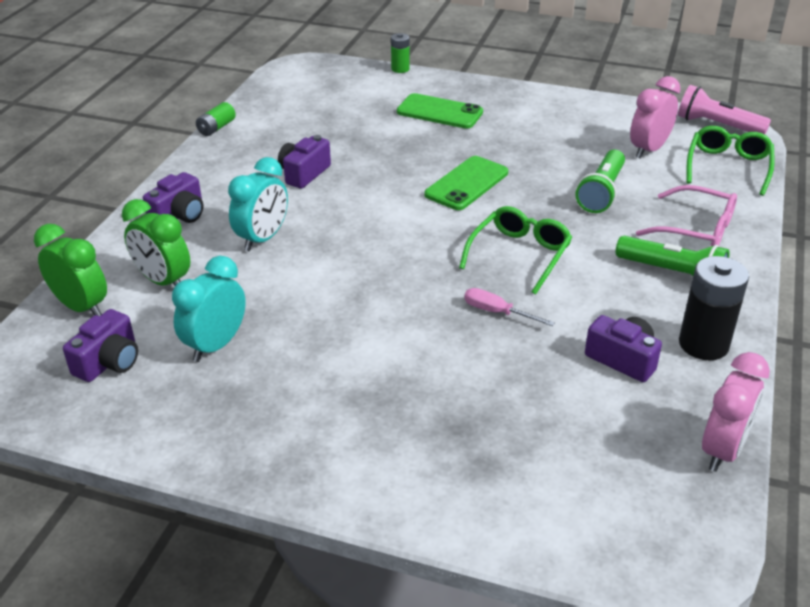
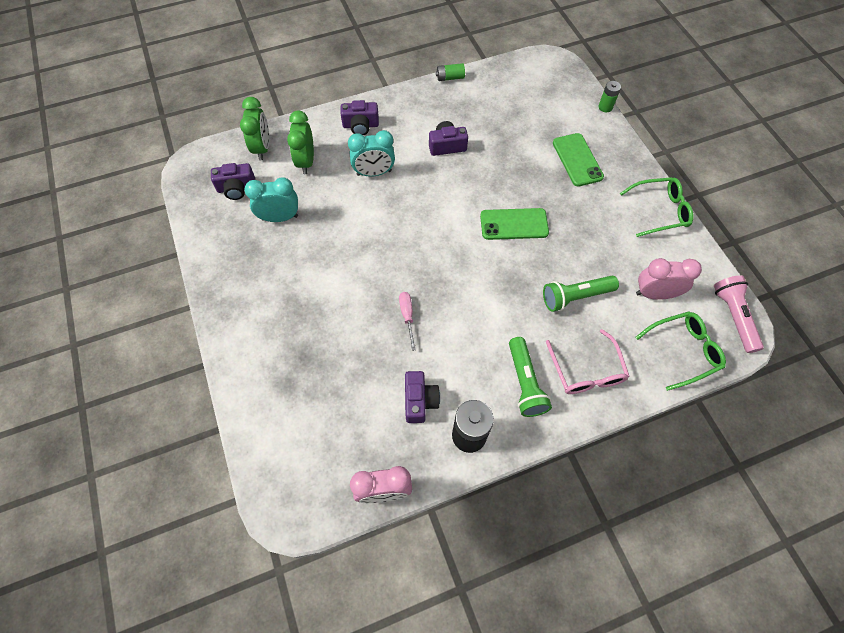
camera: 50 degrees right, 25 degrees up
(519, 255) = (468, 294): green glasses -> green glasses (659, 211)

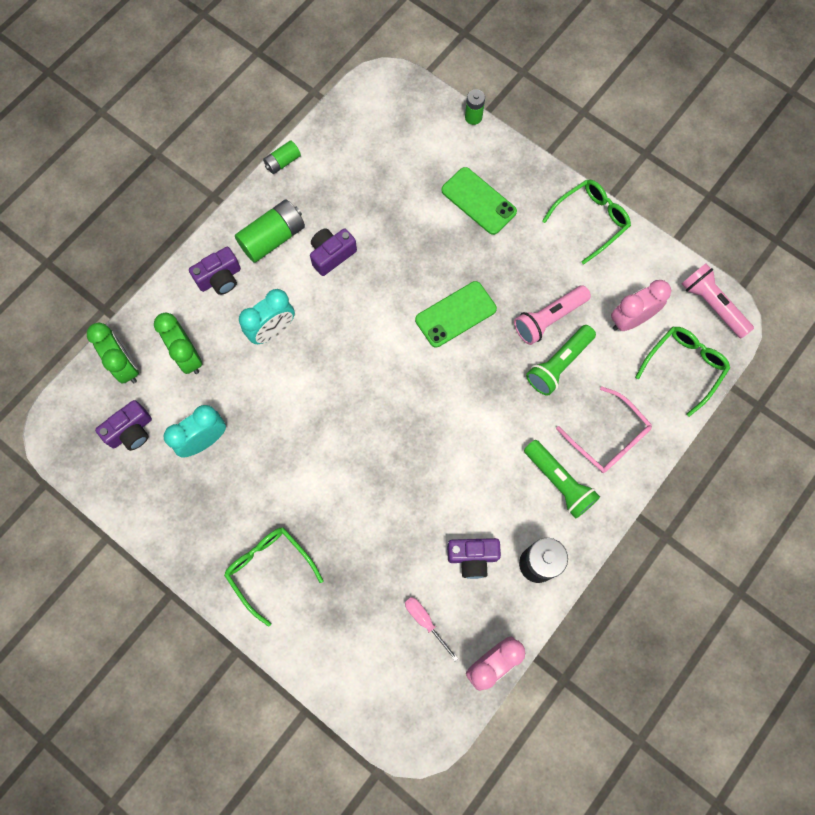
camera: 30 degrees left, 10 degrees up
(264, 325) = (270, 569): none -> green glasses
(407, 316) = (408, 477): pink screwdriver -> pink screwdriver (425, 621)
(413, 118) = (273, 238): none -> green battery
(419, 401) = (472, 557): purple camera -> purple camera turned 120 degrees clockwise
(586, 261) = (549, 319): none -> pink flashlight

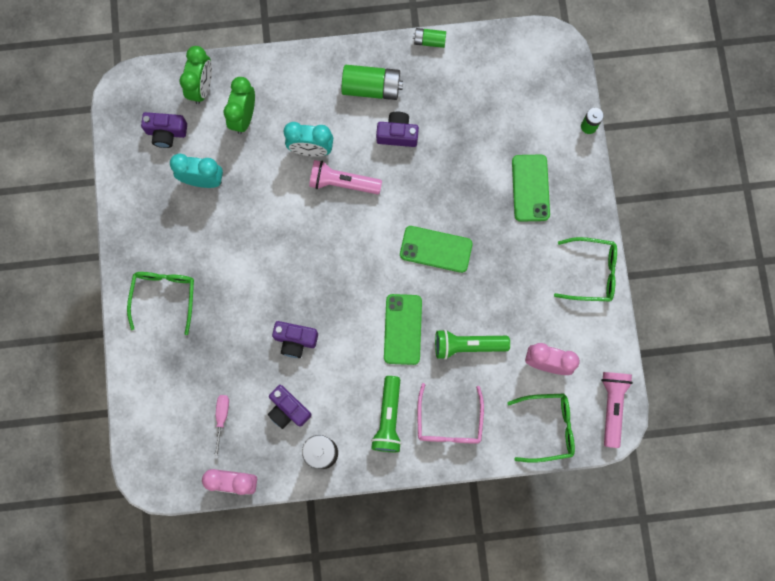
camera: 45 degrees right, 5 degrees up
(220, 278) = (312, 84): purple camera -> purple camera (295, 340)
(496, 401) = (403, 329): none -> green phone
(549, 319) = (493, 310): pink flashlight -> pink flashlight (343, 183)

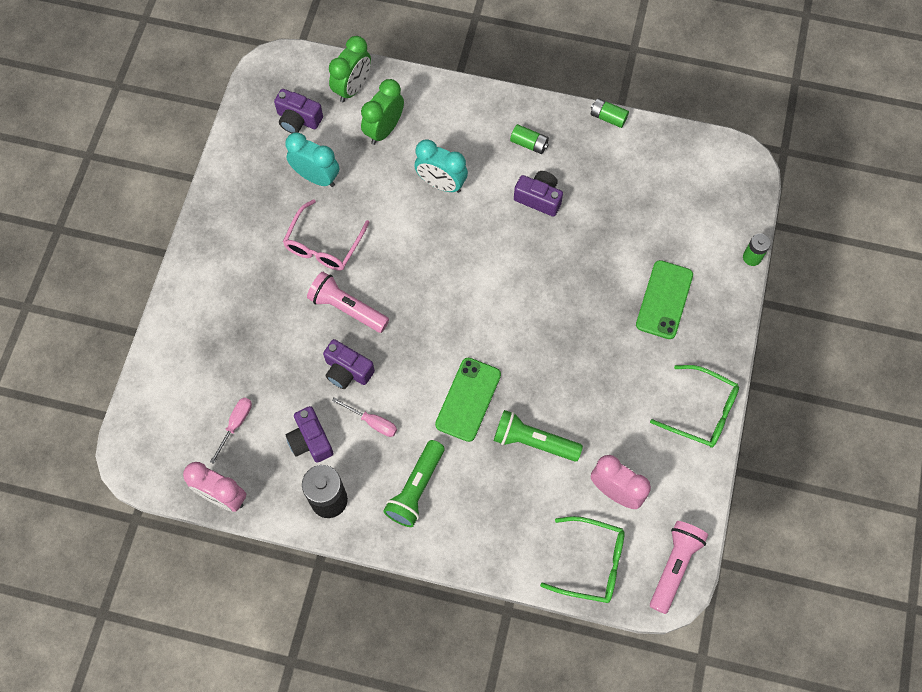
camera: 20 degrees right, 10 degrees down
(164, 297) = (228, 279): green glasses -> none
(332, 376) = (372, 422): none -> pink screwdriver
(343, 183) = (461, 228): pink flashlight -> pink flashlight (347, 308)
(371, 88) = (529, 144): green battery -> green battery, size x0.56
(436, 249) = (536, 328): green phone -> none
(449, 421) = (482, 516): pink glasses -> pink glasses (324, 244)

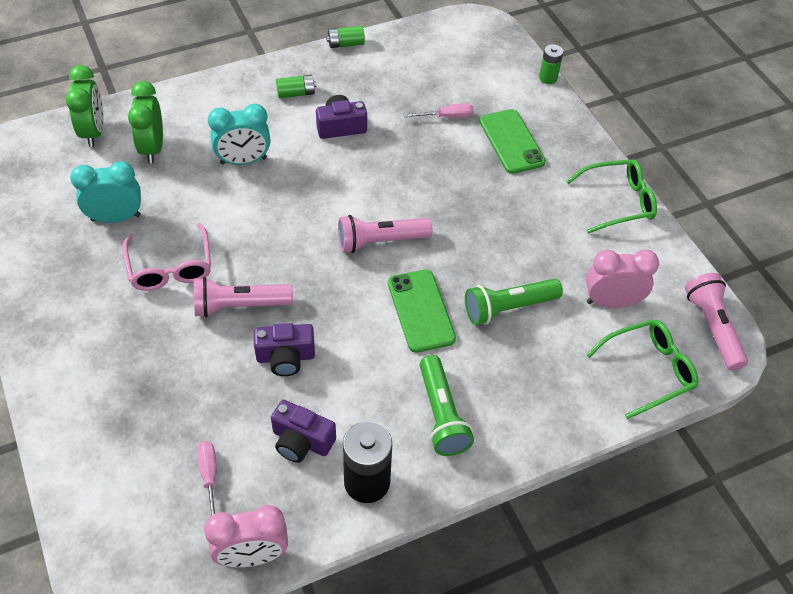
camera: 40 degrees left, 15 degrees down
(298, 119) = (58, 182): purple camera -> none
(372, 422) = (349, 385): pink screwdriver -> pink screwdriver (447, 117)
(486, 322) = (380, 241): none -> pink flashlight

